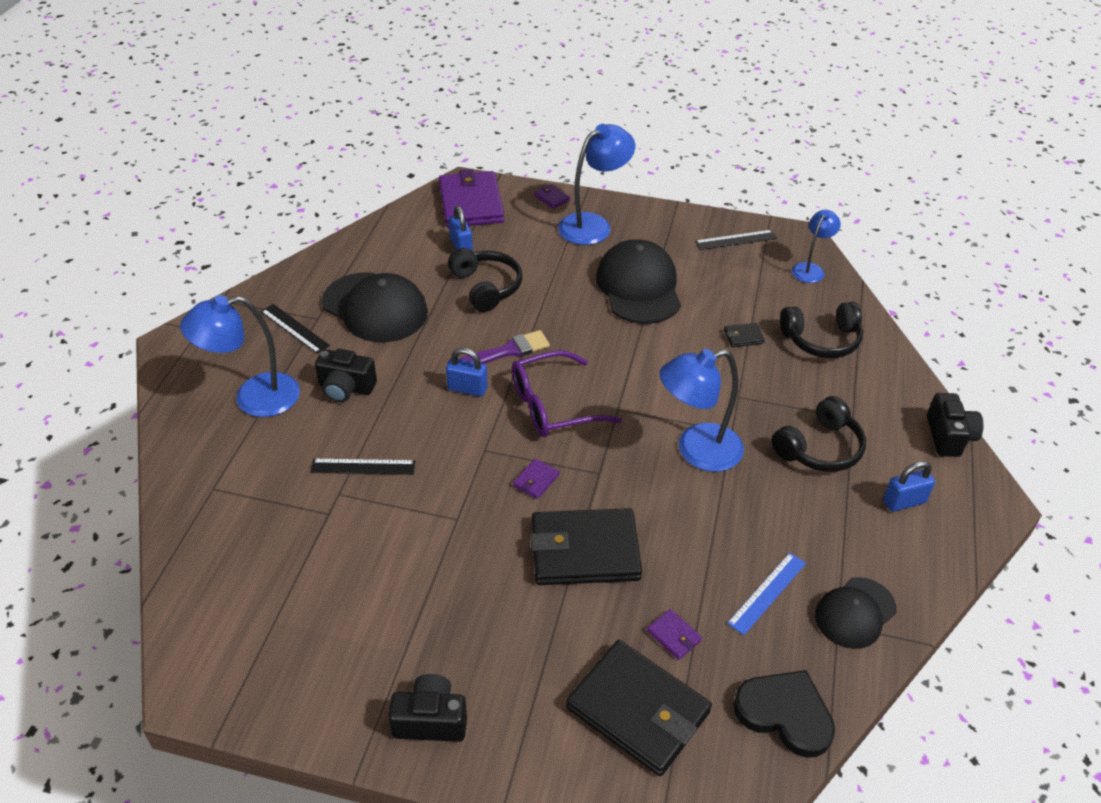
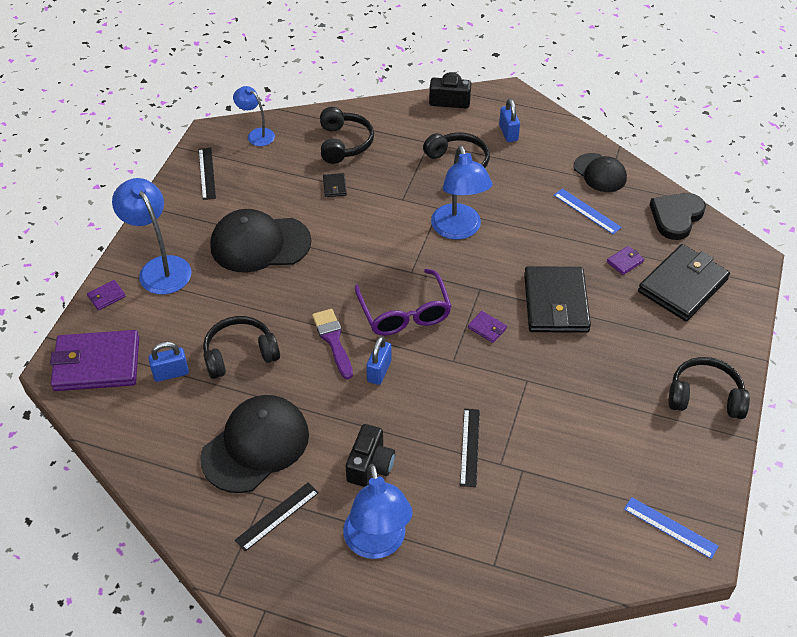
camera: 85 degrees left, 5 degrees up
(231, 659) = (670, 527): none -> blue ruler
(430, 720) = (705, 397): black camera -> black headphones

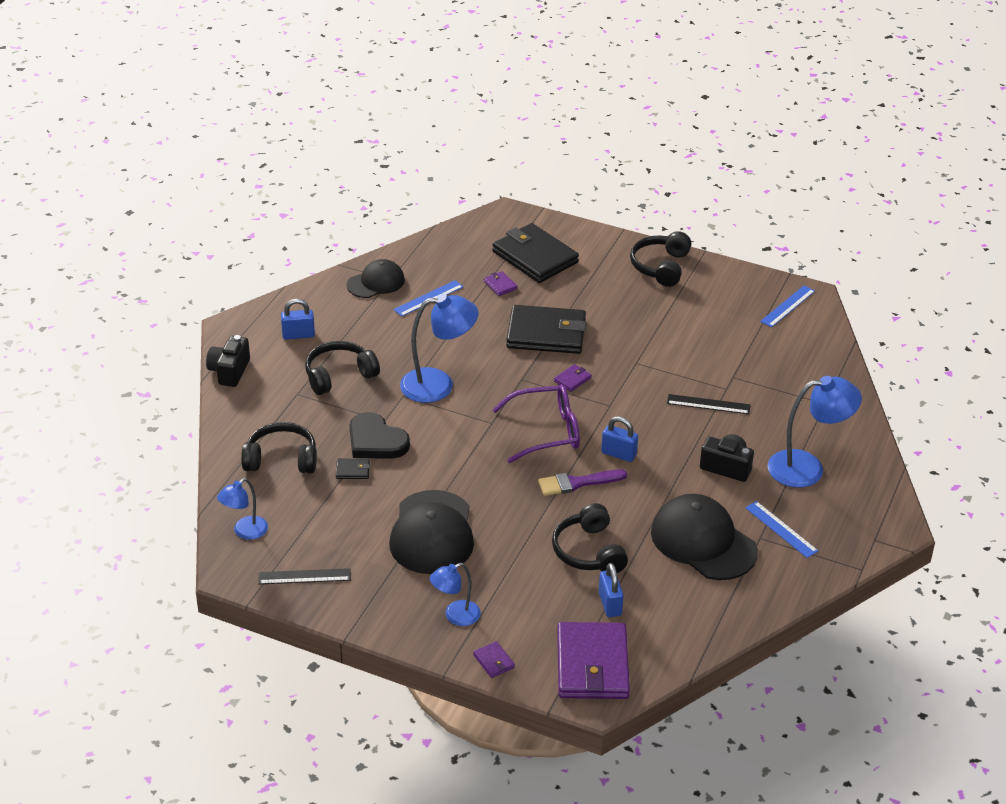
camera: 85 degrees left, 10 degrees down
(160, 268) = (455, 616): blue lamp -> blue lamp, size x0.58
(277, 516) = (781, 529): black ruler -> blue ruler
(676, 217) = (447, 246): black heart -> black heart (376, 441)

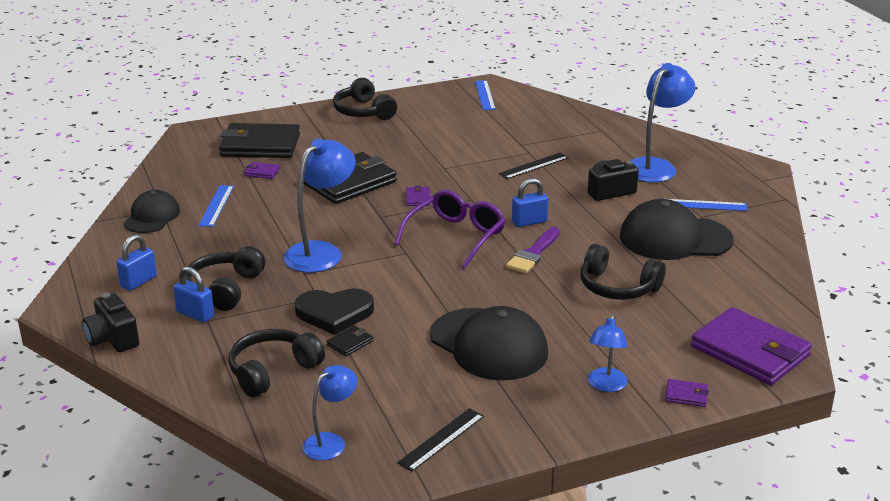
camera: 45 degrees left, 10 degrees down
(245, 532) = (331, 442): blue lamp -> blue lamp turned 135 degrees counterclockwise
(610, 604) = (690, 308): blue padlock -> blue padlock (195, 314)

